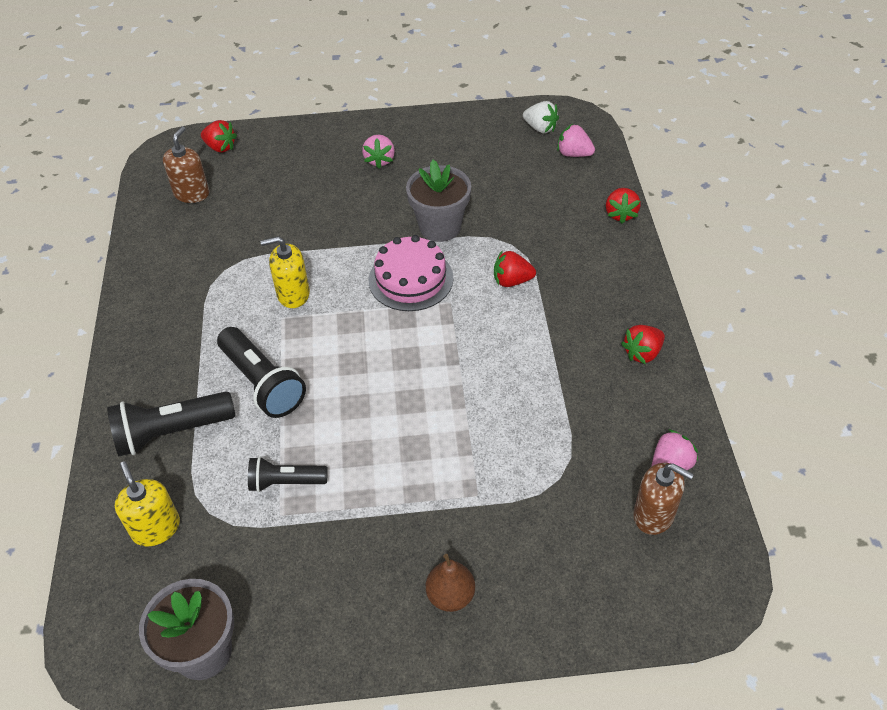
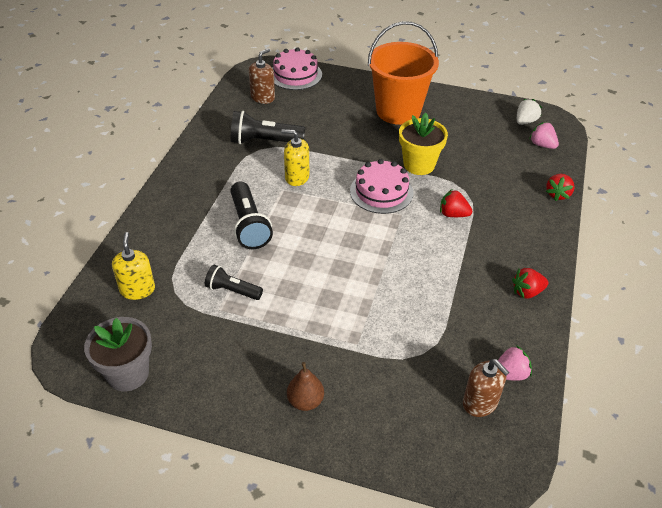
camera: 20 degrees right, 5 degrees down
(171, 432) = (176, 236): black flashlight -> black flashlight (264, 141)
(220, 147) = (295, 75): red strawberry -> pink cake
(379, 160) = (398, 111): pink strawberry -> orange bucket
(440, 227) = (419, 165): grey flower pot -> yellow flower pot
(540, 128) = (525, 121): white strawberry -> white strawberry turned 105 degrees counterclockwise

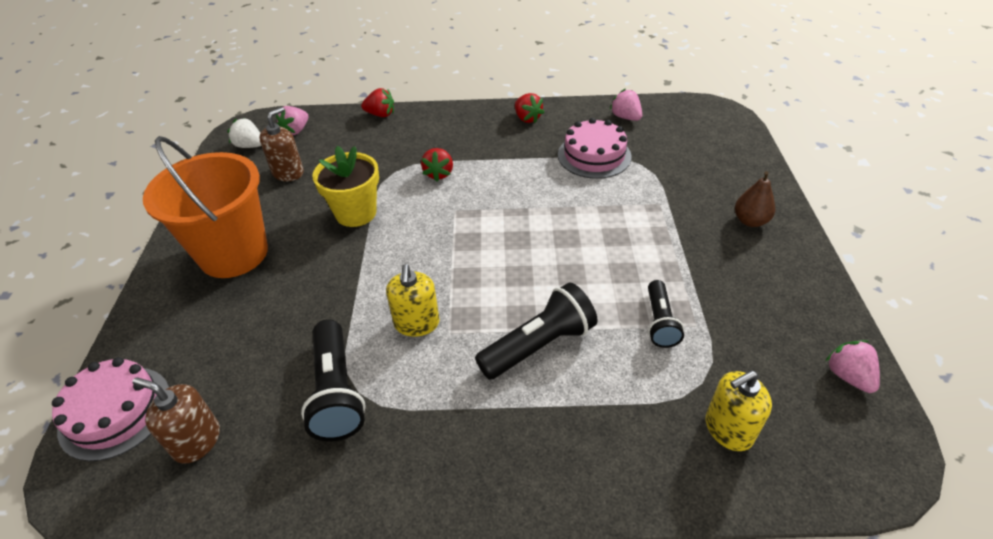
camera: 105 degrees left, 0 degrees up
(128, 374) = (848, 376): grey flower pot -> pink strawberry
(381, 192) = (419, 234): pink cake -> pink cake (594, 155)
(480, 403) = (666, 127): brown soap dispenser -> brown soap dispenser (288, 172)

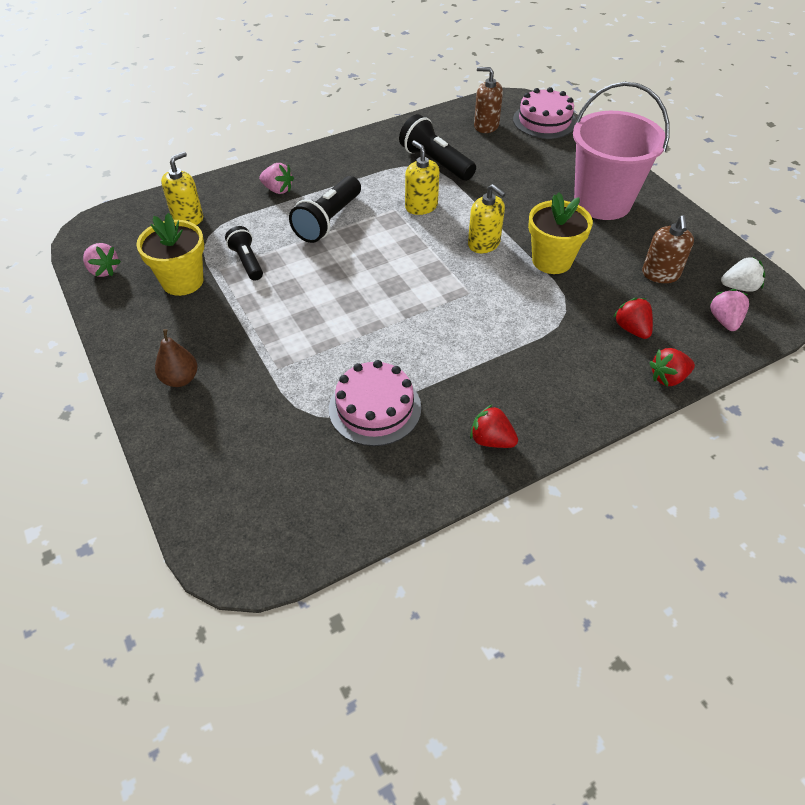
camera: 150 degrees right, 5 degrees up
(197, 441) = (486, 126): brown soap dispenser -> brown soap dispenser turned 150 degrees counterclockwise
(234, 253) = (602, 202): orange bucket -> pink bucket
(396, 251) = (484, 244): none -> yellow soap dispenser
(439, 174) = (520, 324): red strawberry -> red strawberry (632, 329)
(625, 117) = (366, 493): pink strawberry -> pink strawberry (278, 190)
(742, 322) = (182, 281): none -> yellow flower pot

